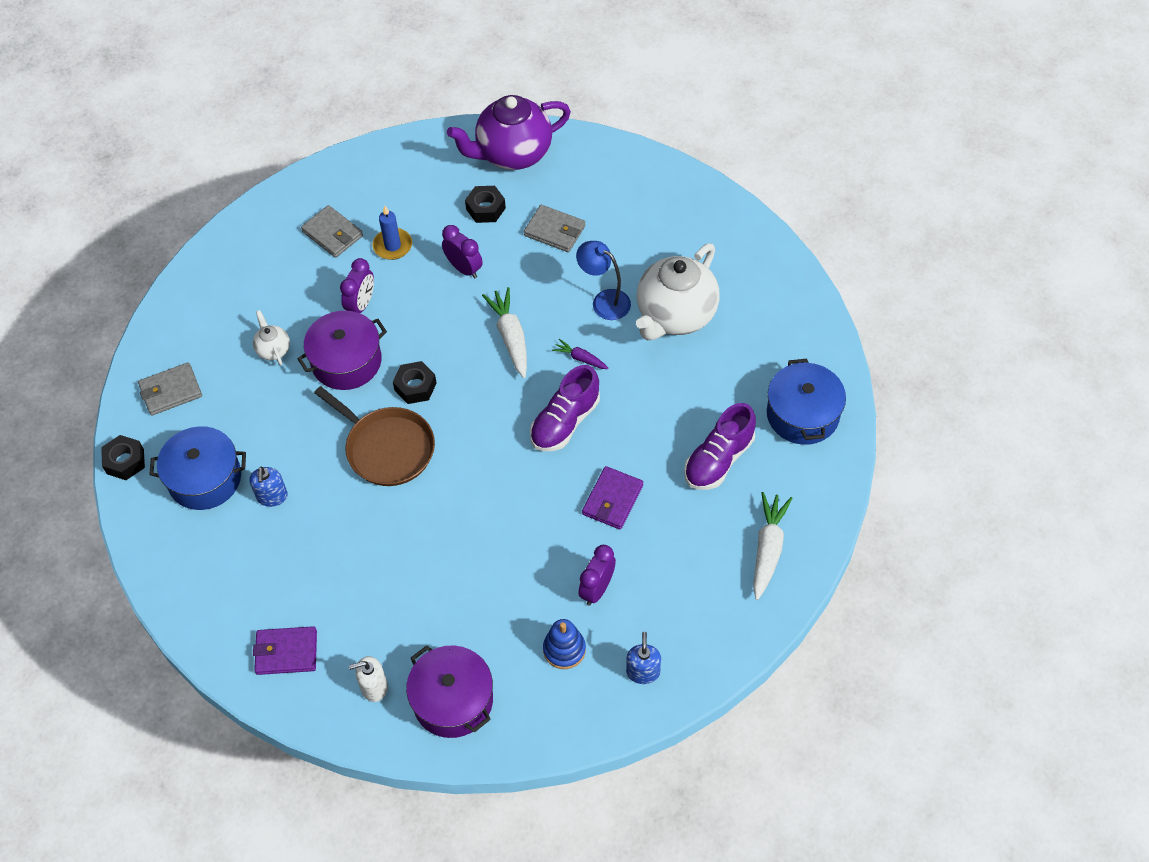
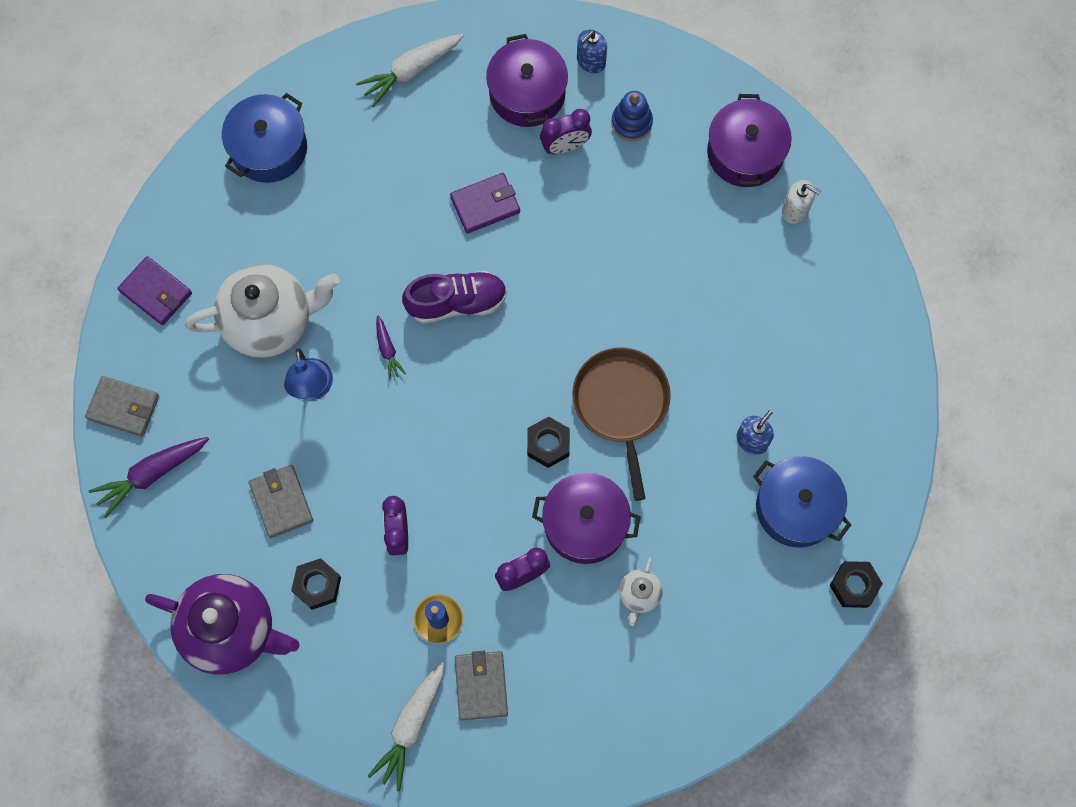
camera: 140 degrees left, 15 degrees up
(171, 391) = (763, 629): grey wallet -> grey wallet (123, 407)
(286, 652) = (841, 292): purple wallet -> purple wallet (156, 292)
(510, 336) = (424, 423): white carrot -> white carrot (411, 726)
(649, 186) = (151, 474): none -> purple carrot
(665, 605) = (527, 93): none -> purple pot
(718, 460) = (372, 167): purple shoe -> none

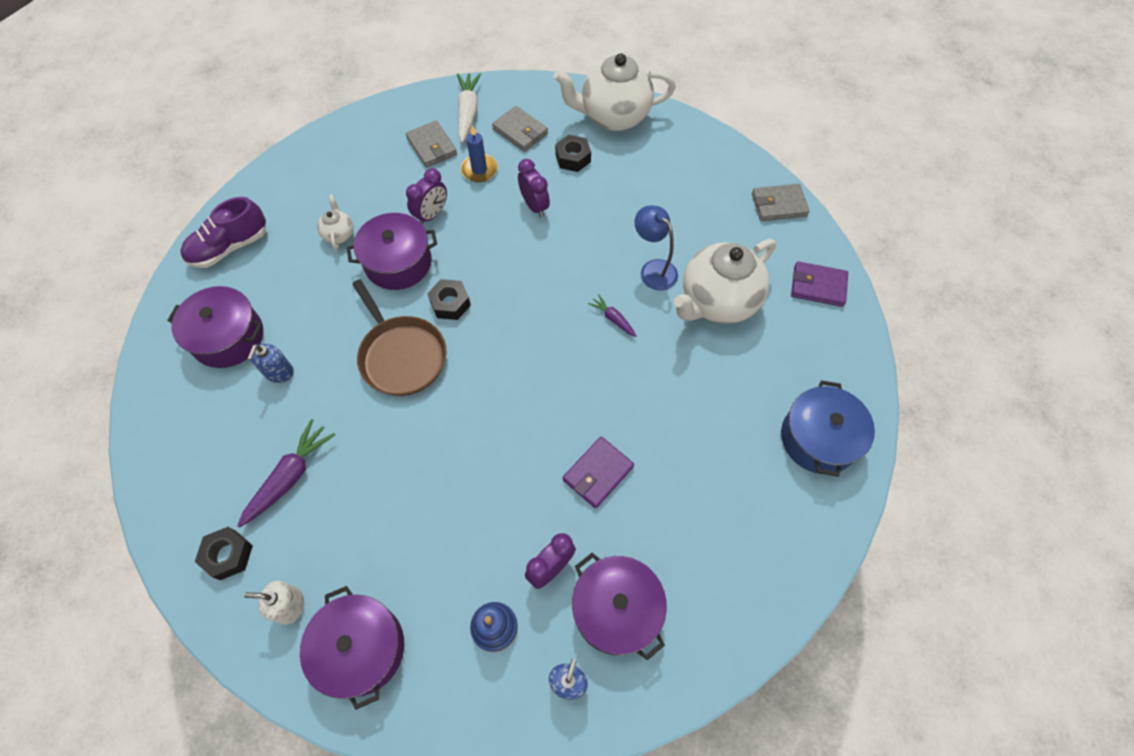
camera: 155 degrees right, 10 degrees down
(151, 474) = (728, 175): purple carrot -> purple carrot (290, 476)
(232, 630) = (613, 117): purple teapot -> white teapot
(281, 502) = (628, 193): grey wallet -> grey wallet (520, 131)
(411, 71) = (743, 578): white carrot -> none
(457, 302) = (577, 378): purple shoe -> purple shoe (230, 247)
(796, 507) = (228, 337): blue pot -> purple pot
(854, 586) = (168, 301): black nut -> black nut (228, 555)

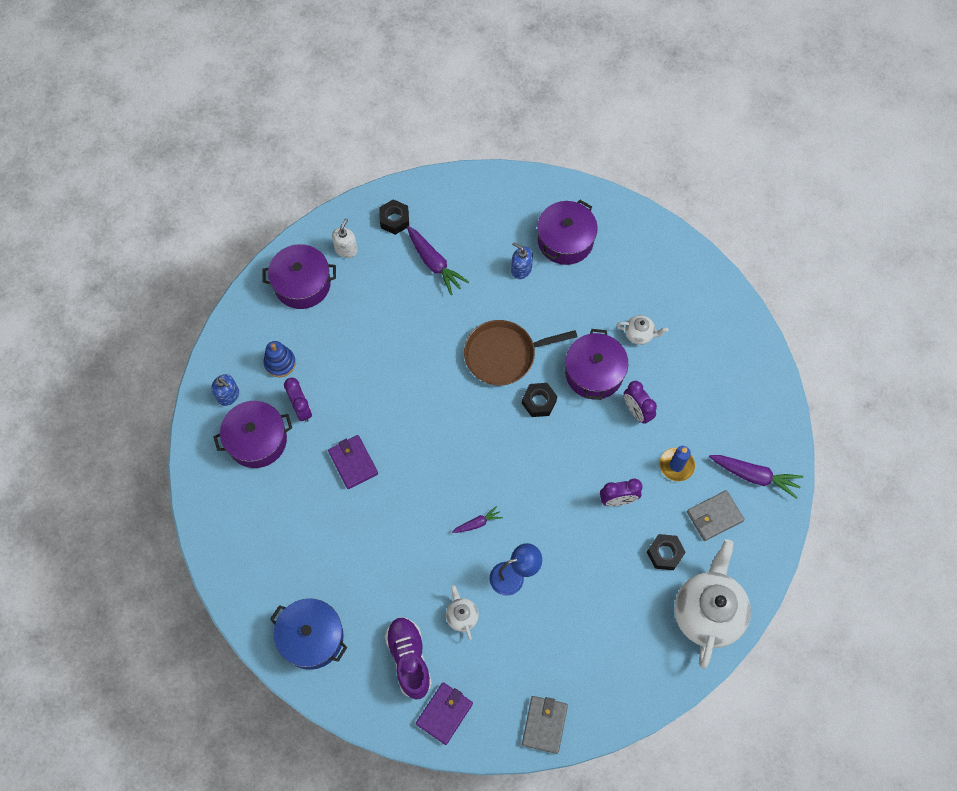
camera: 110 degrees right, 5 degrees up
(230, 247) = (653, 252): purple shoe -> purple shoe (409, 659)
(432, 146) = (718, 432): grey wallet -> none
(468, 112) = (754, 476): white carrot -> purple carrot
(717, 302) = (461, 616): white teapot -> white teapot, size x0.44

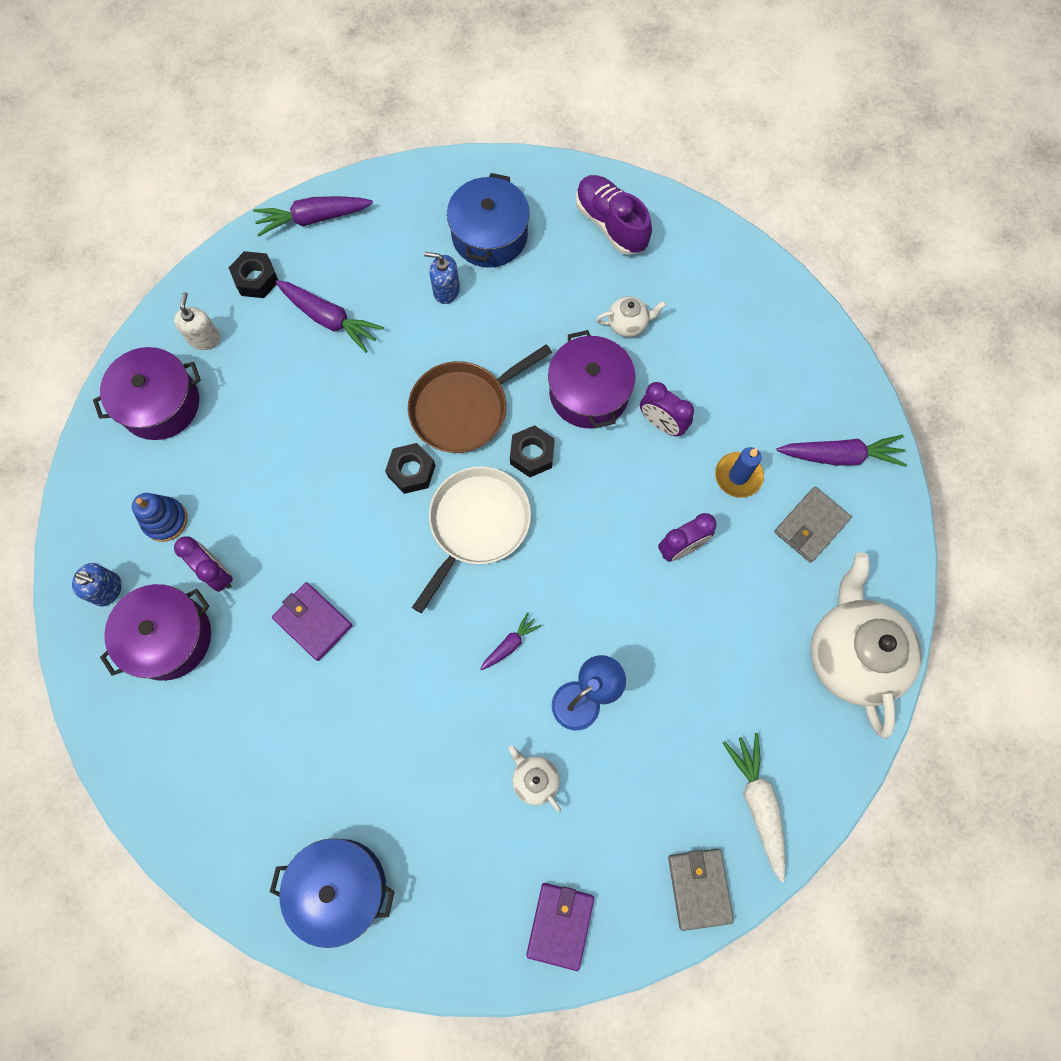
camera: 20 degrees left, 5 degrees up
(409, 659) = (485, 866): purple shoe -> purple shoe (611, 224)
(447, 190) = (313, 218): none -> purple carrot
(484, 436) = (476, 525): none -> white pan
(565, 240) = (489, 235): purple pot -> blue pot
(605, 685) = (758, 803): none -> white carrot
(664, 553) = (767, 597): black nut -> black nut (411, 471)

